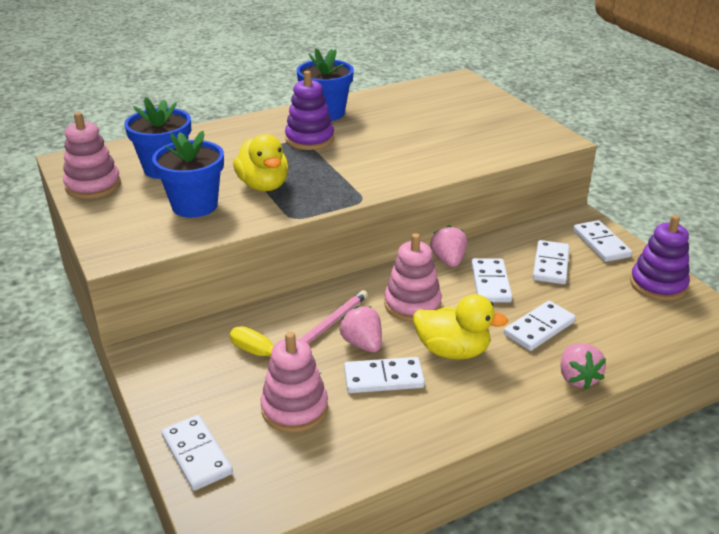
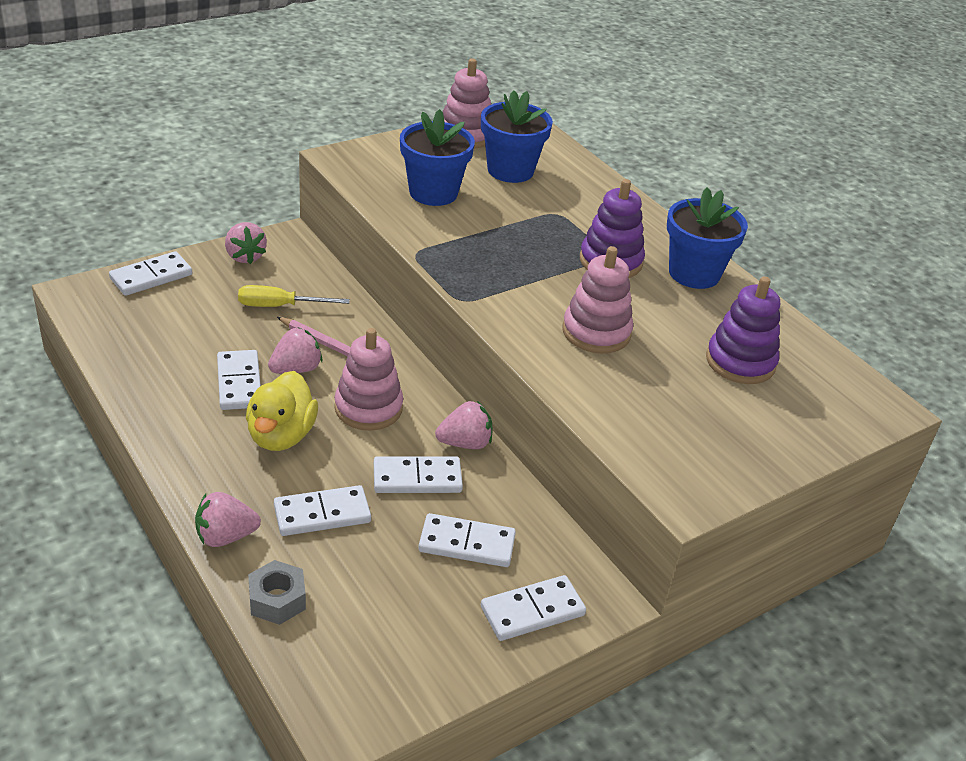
camera: 80 degrees right, 5 degrees up
(171, 382) = (245, 256): none -> pink strawberry
(263, 185) = (483, 232): yellow duck -> none
(264, 356) = (280, 306): yellow screwdriver -> yellow screwdriver turned 120 degrees counterclockwise
(294, 408) = (201, 326): pink stacking toy -> pink stacking toy (596, 332)
(539, 328) = (322, 514): white domino -> white domino turned 60 degrees counterclockwise
(632, 349) = (277, 600): none -> grey nut
(658, 284) = (427, 661): purple stacking toy -> purple stacking toy (740, 362)

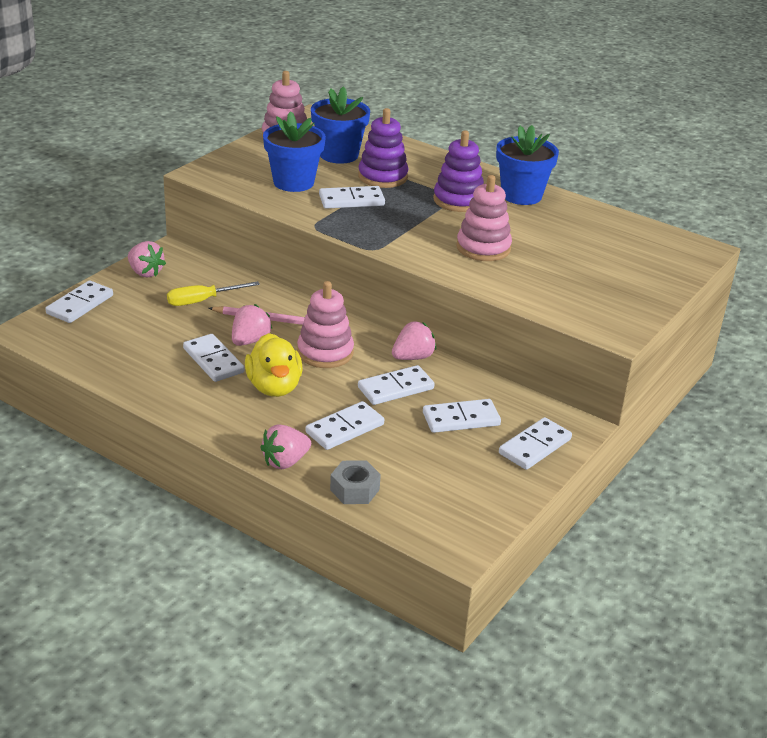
camera: 20 degrees left, 5 degrees down
(482, 231) = (351, 200): none -> white domino
(740, 362) = (592, 244): purple stacking toy -> purple stacking toy (383, 177)

